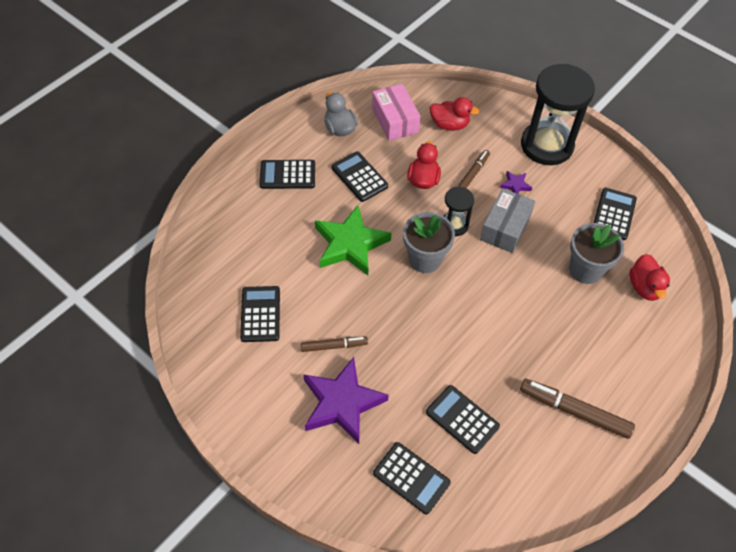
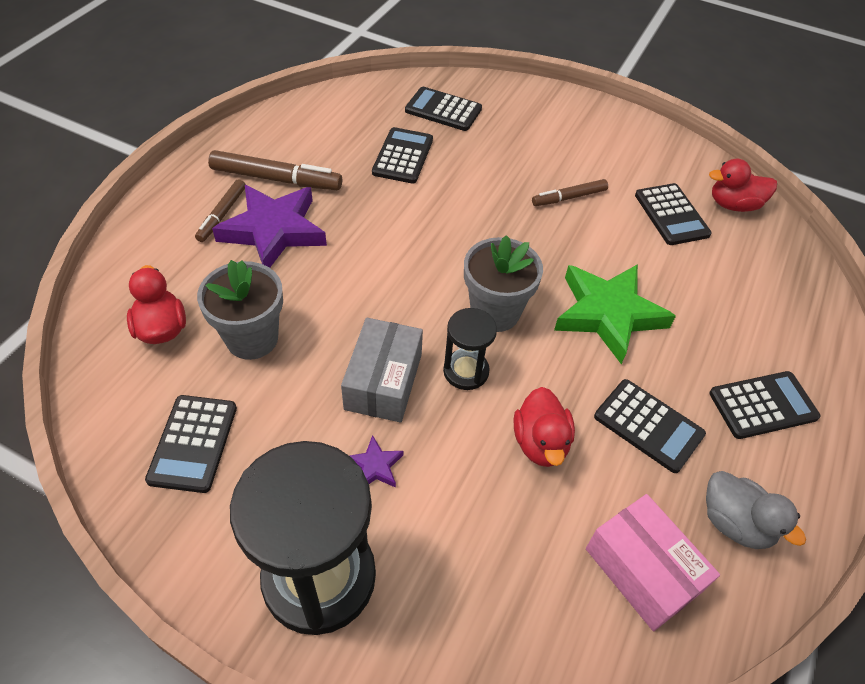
camera: 165 degrees right, 5 degrees down
(342, 403) = (535, 152): purple star -> purple star (273, 231)
(449, 125) = (530, 586): red duck -> red duck (733, 205)
(462, 419) = (403, 156): black calculator -> black calculator turned 105 degrees counterclockwise
(472, 174) = (456, 474): brown marker -> brown marker (222, 215)

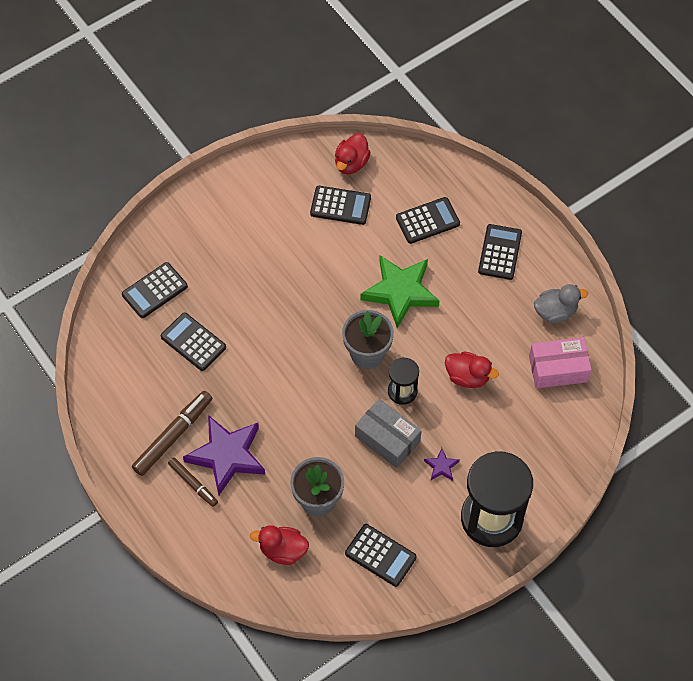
camera: 60 degrees left, 10 degrees up
(569, 197) = (292, 257): brown marker -> none
(648, 426) = (484, 317): black calculator -> black calculator (427, 221)

